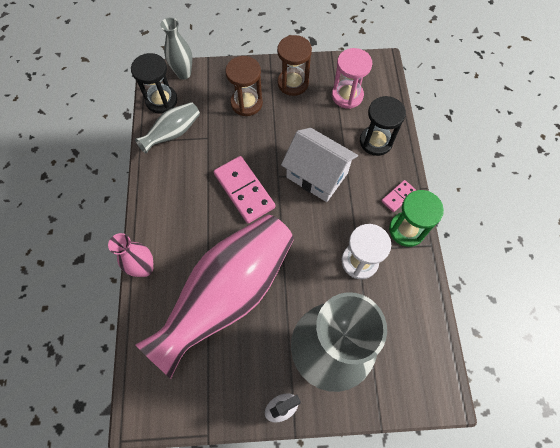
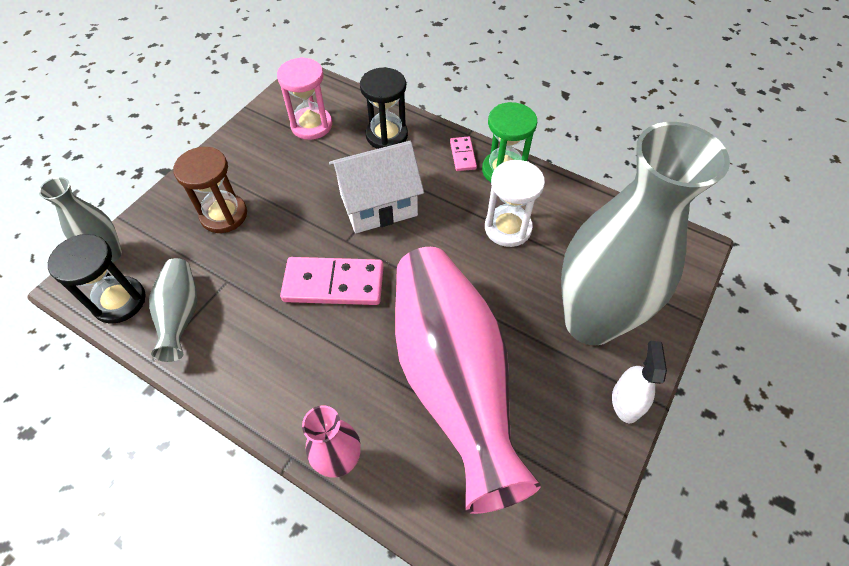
camera: 55 degrees left, 10 degrees down
(293, 83) = (246, 159): brown hourglass -> none

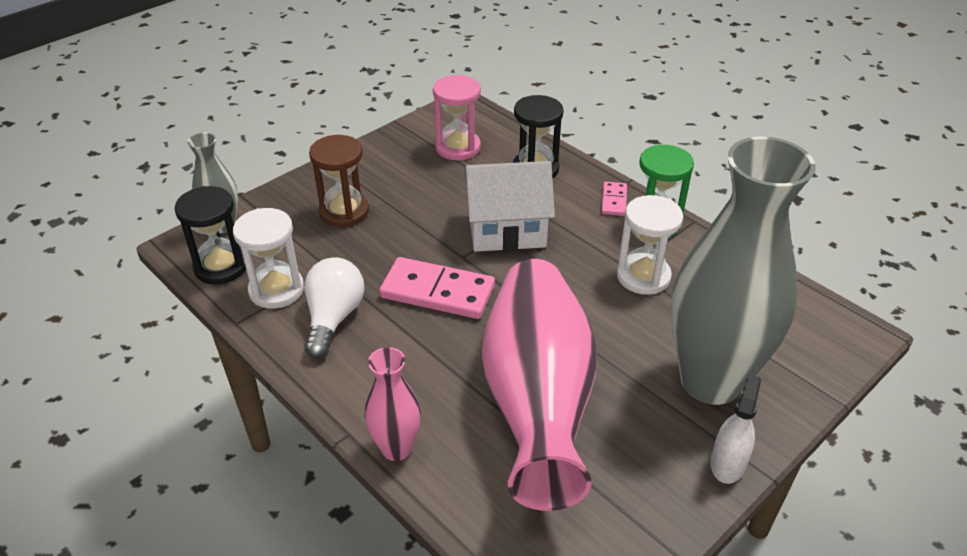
camera: 15 degrees right, 15 degrees down
(181, 315) = (276, 290): grey vase -> white hourglass
(244, 334) = (333, 318): none -> white light bulb

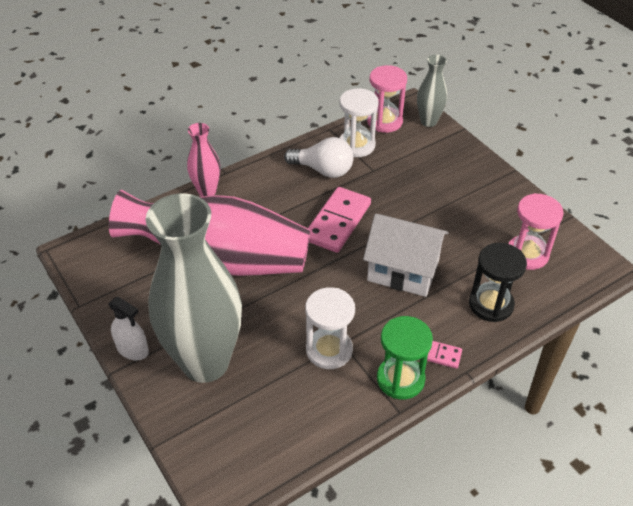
camera: 100 degrees right, 5 degrees up
(221, 267) = (384, 121): black hourglass -> pink hourglass
(344, 212) = (438, 179): brown hourglass -> none
(507, 230) = (403, 271): white house -> white house turned 75 degrees counterclockwise

